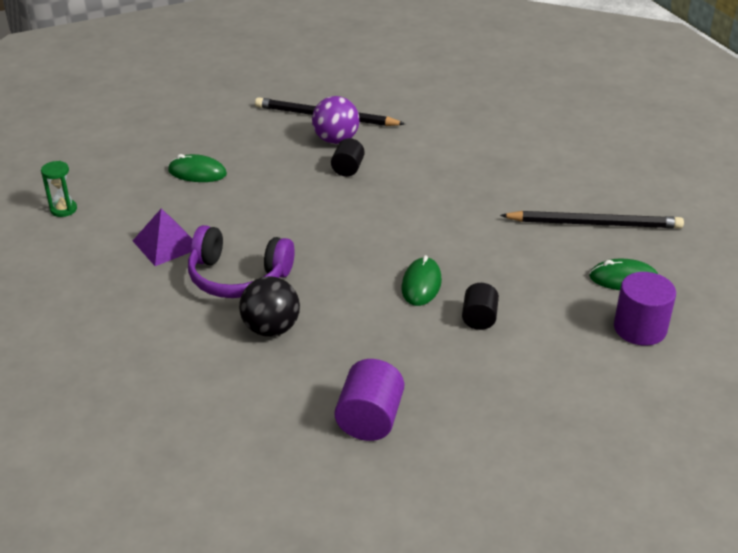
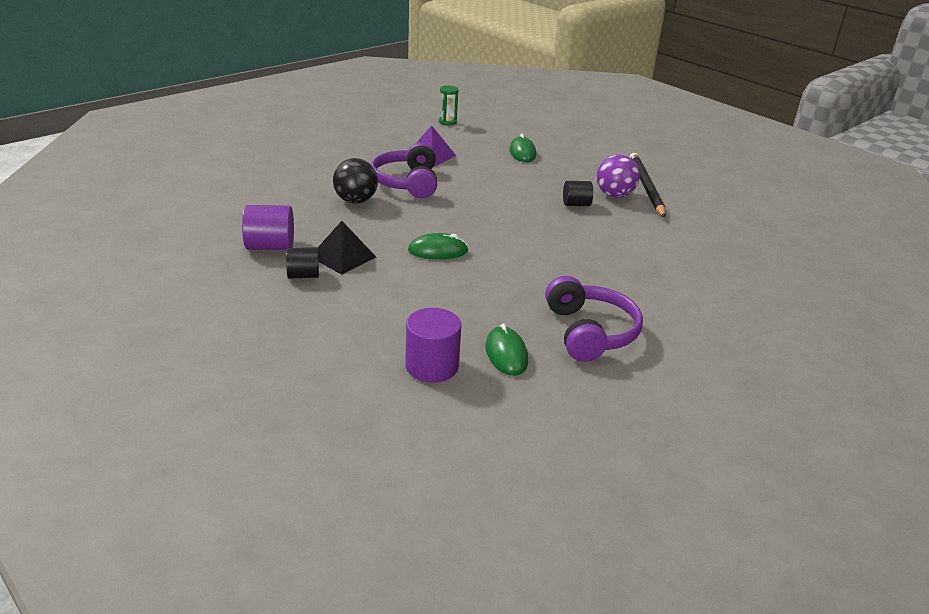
camera: 70 degrees right, 5 degrees down
(414, 359) = (343, 257): none -> black pyramid
(479, 318) = (406, 280): black cylinder -> black cylinder (303, 275)
(594, 224) = (589, 332): black pencil -> purple headphones

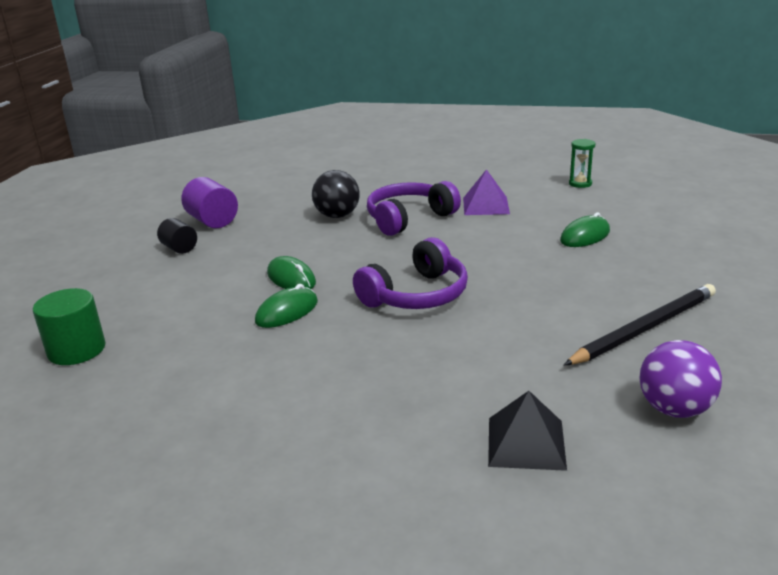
camera: 60 degrees right, 5 degrees down
(343, 257) = (228, 249): black pyramid -> black pyramid (526, 443)
(432, 366) = (76, 350): purple cylinder -> green cylinder
(506, 354) = (127, 377): green mouse -> green mouse (287, 312)
(576, 204) = (509, 304): black cylinder -> none
(589, 332) = (213, 409): purple headphones -> purple headphones (416, 295)
(614, 195) = (579, 317): purple ball -> purple ball (674, 409)

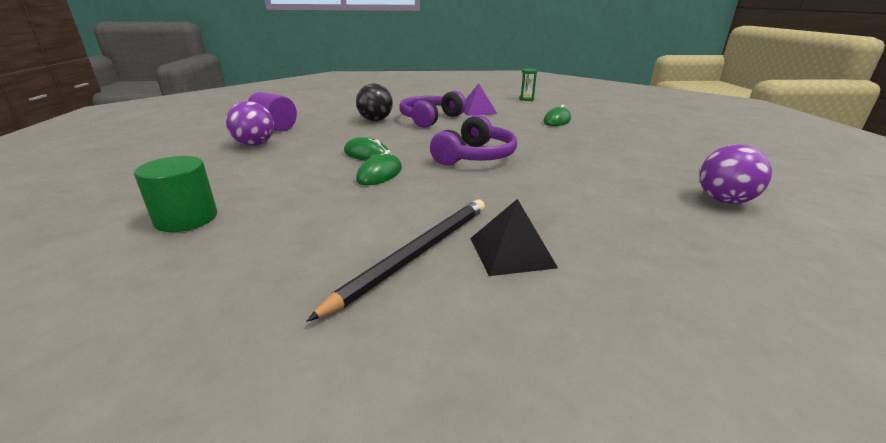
camera: 20 degrees left, 0 degrees up
(179, 248) = (255, 144): black cylinder -> purple ball
(526, 443) = (653, 234): black pyramid -> black pyramid (511, 252)
(645, 328) = (649, 160): black pencil -> black pencil (416, 254)

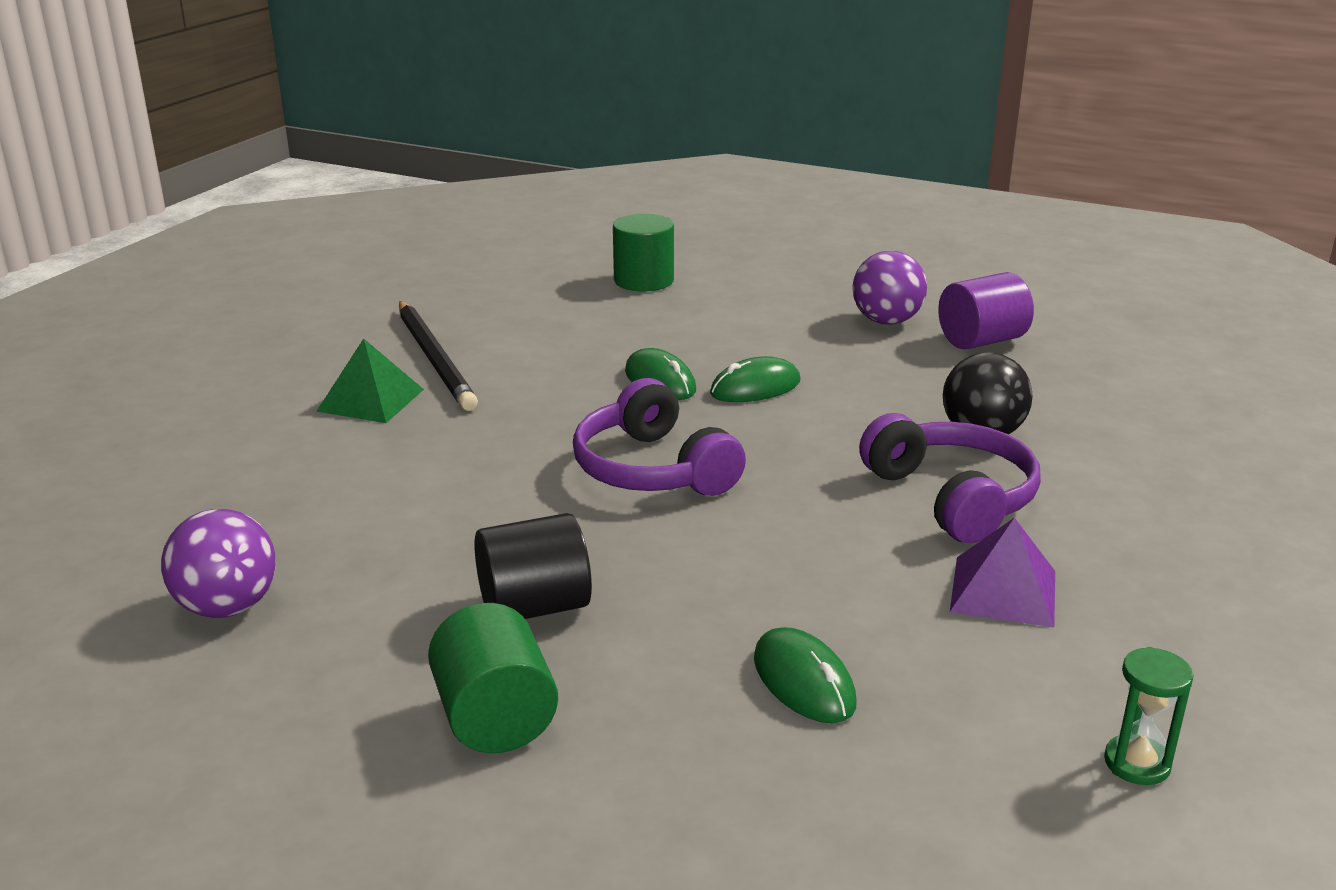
camera: 120 degrees right, 0 degrees up
(511, 252) = (370, 400): black pyramid -> green pyramid
(596, 152) = (534, 607): none -> black cylinder
(648, 144) = (495, 718): none -> green cylinder

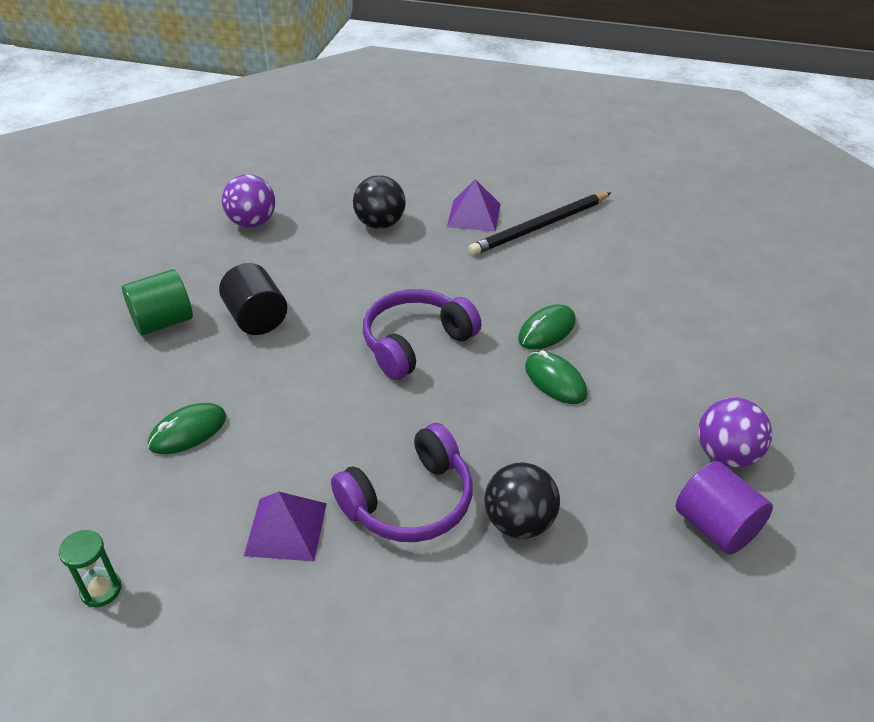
camera: 80 degrees right, 15 degrees up
(335, 476) = (380, 223): none -> black ball
(370, 400) = (474, 215): green pyramid -> purple pyramid
(643, 281) = (729, 298): green cylinder -> none

